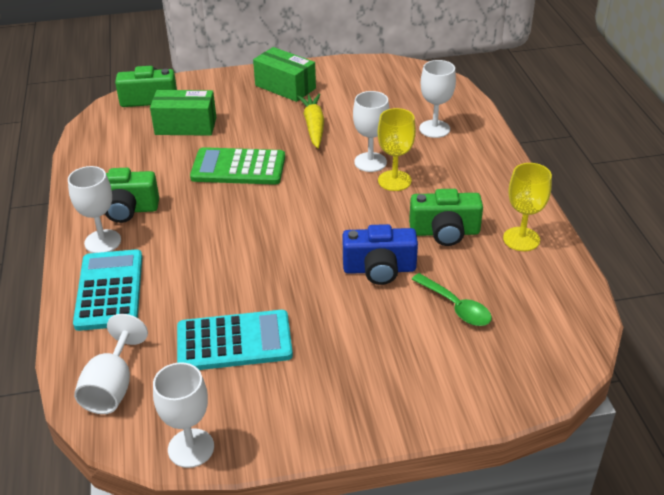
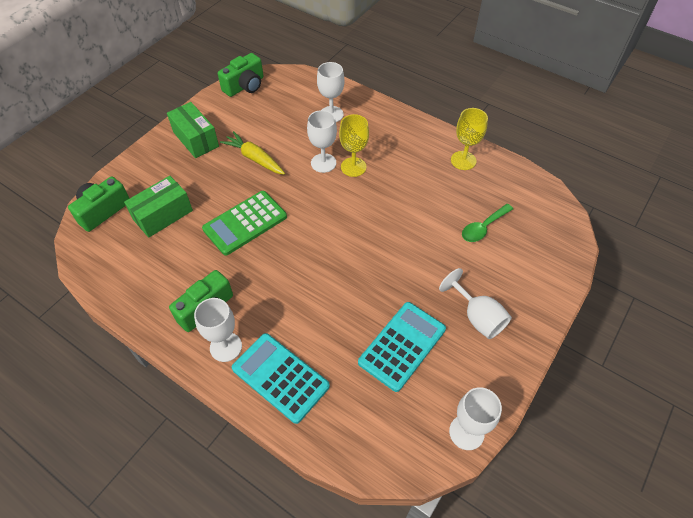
camera: 45 degrees left, 15 degrees up
(112, 387) = (373, 438): white goblet -> white goblet (477, 317)
(285, 87) = (196, 139): green box -> green box turned 60 degrees clockwise
(379, 269) = (418, 234): blue camera -> none
(444, 232) = (422, 183): green camera -> green camera (245, 86)
(456, 307) = (483, 227): green spoon -> green spoon turned 135 degrees clockwise

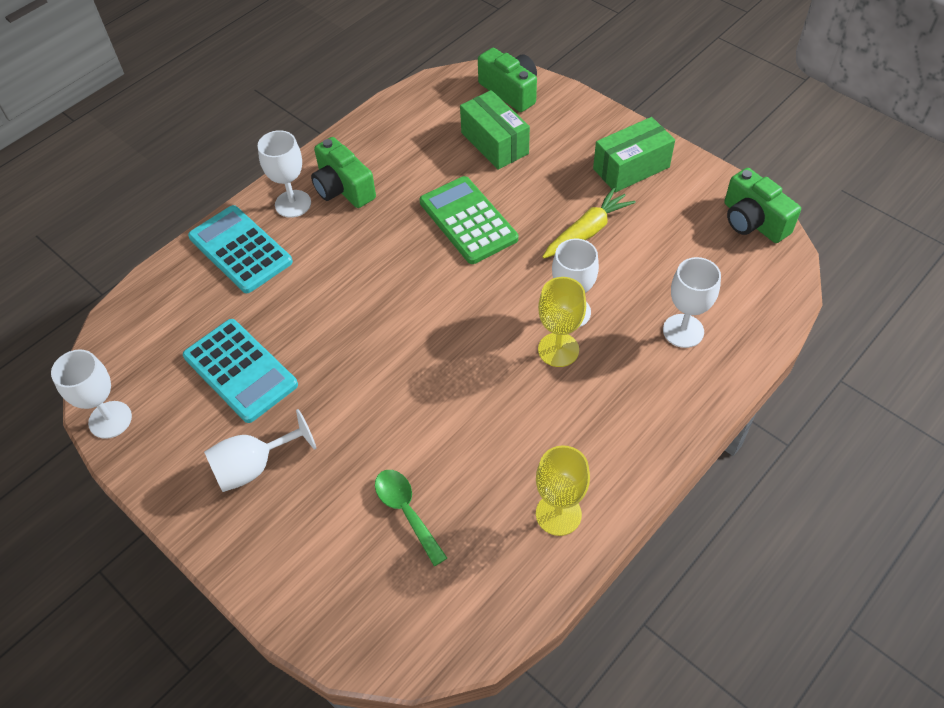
camera: 100 degrees right, 0 degrees up
(280, 377) = (240, 250): turquoise calculator -> turquoise calculator turned 90 degrees counterclockwise

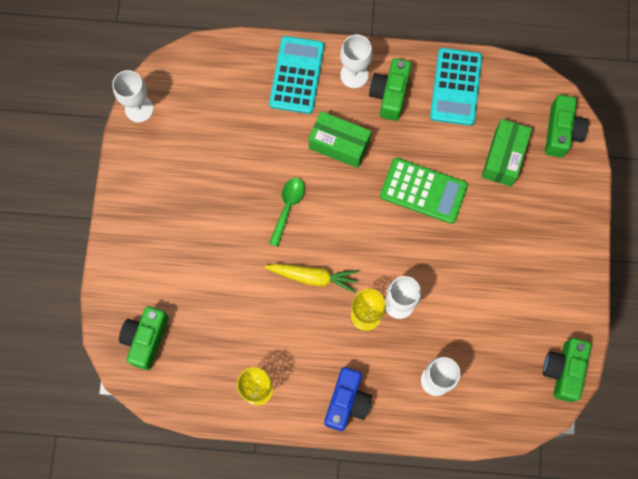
camera: 50 degrees right, 20 degrees up
(240, 370) = (218, 149): turquoise calculator -> turquoise calculator (456, 87)
(254, 466) = (168, 208): white goblet -> none
(389, 603) = (146, 339): none -> green camera
(406, 511) = (201, 308): green spoon -> green spoon (287, 207)
(468, 220) = (423, 191): green calculator -> green calculator turned 90 degrees clockwise
(587, 231) = (472, 270): yellow carrot -> yellow carrot (313, 277)
(631, 168) = (551, 261): green box -> green box (339, 145)
(645, 429) = (347, 402): none -> blue camera

